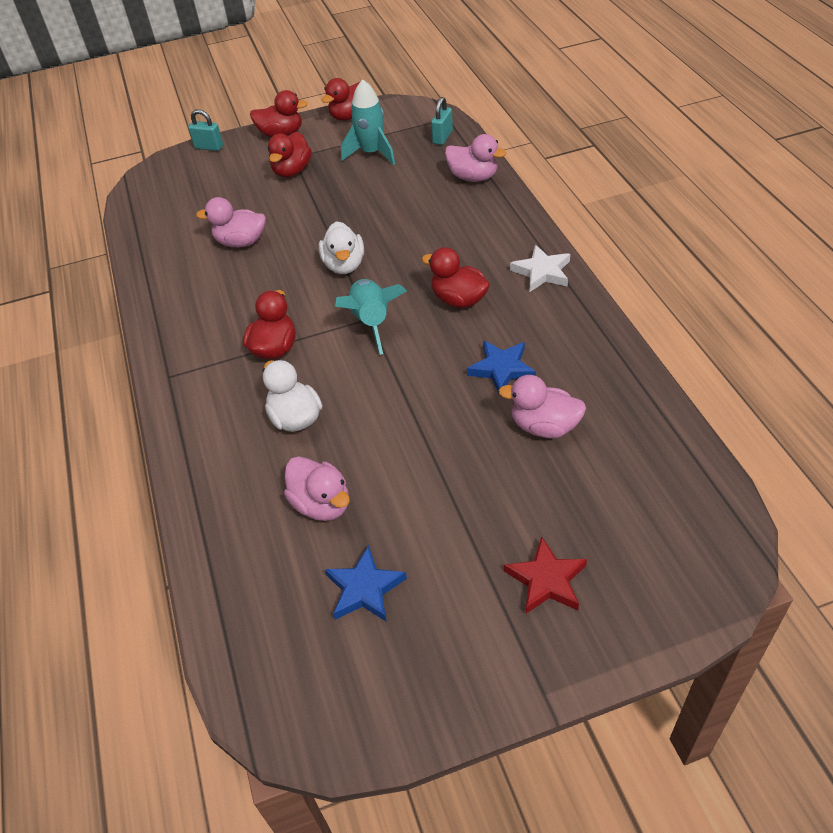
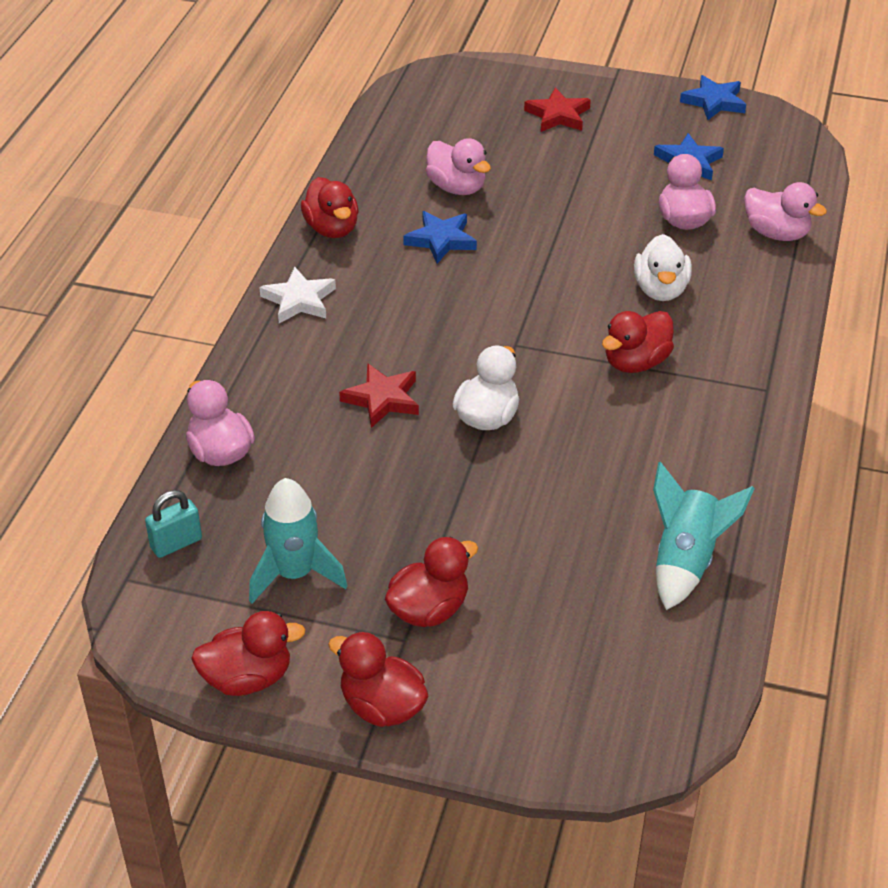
camera: 150 degrees left, 5 degrees down
(209, 147) = (515, 752): turquoise padlock -> none
(241, 242) = (585, 520): pink duck -> pink duck (776, 233)
(371, 322) = (516, 339): turquoise rocket -> turquoise rocket (685, 561)
(399, 721) = (714, 102): none -> blue star
(417, 243) = (382, 399): none -> red star
(458, 300) = (409, 316): red duck -> red duck (332, 229)

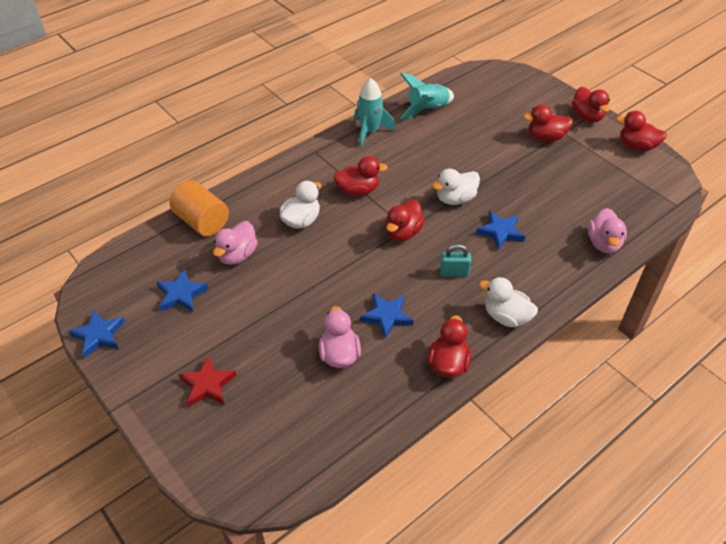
camera: 145 degrees left, 5 degrees up
(176, 543) = (646, 210): turquoise padlock -> turquoise padlock (454, 272)
(295, 574) = (595, 173): turquoise rocket -> turquoise rocket (370, 132)
(299, 300) = (506, 317): white star -> white duck
(382, 399) = (500, 232): red star -> blue star
(515, 336) = (403, 232): none -> red duck
(776, 233) = (202, 221): pink duck -> orange cylinder

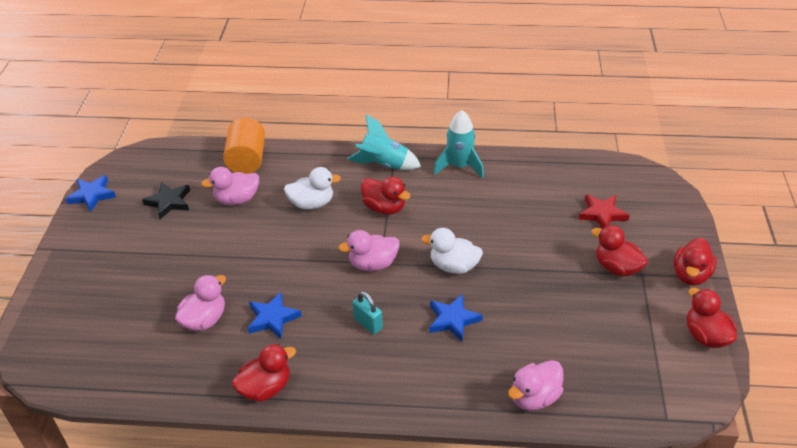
camera: 45 degrees right, 5 degrees down
(181, 294) = (169, 202): blue star -> black star
(207, 385) = (104, 275): red star -> red star (602, 214)
(403, 232) = (373, 264): red duck -> pink duck
(427, 109) = (535, 176): turquoise rocket -> turquoise rocket (384, 165)
(506, 317) = (359, 390): white duck -> none

